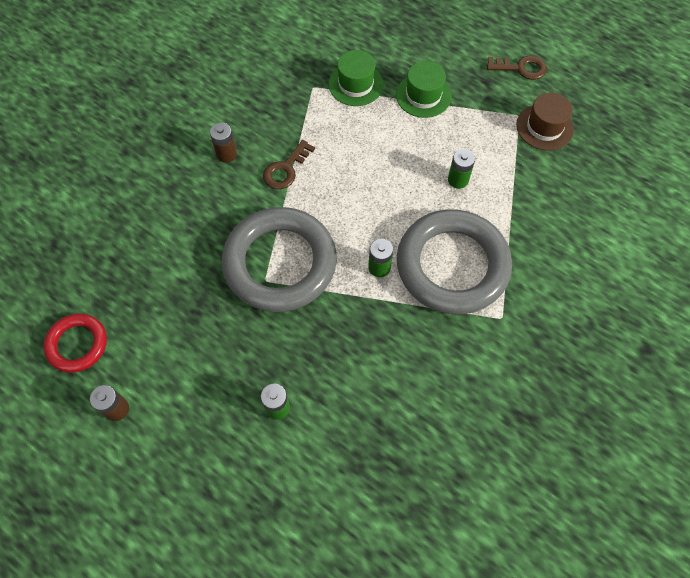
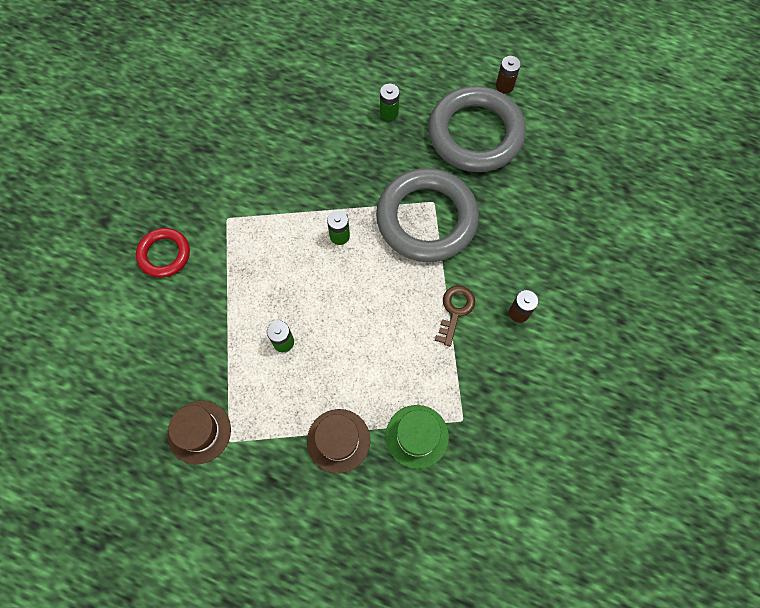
camera: 165 degrees right, 5 degrees up
(77, 344) = (558, 119): red ring -> red ring (164, 254)
(423, 95) = (338, 440): green hat -> brown hat
(452, 265) = (275, 253): grey ring -> grey ring (475, 134)
(521, 68) = (231, 513): brown key -> none

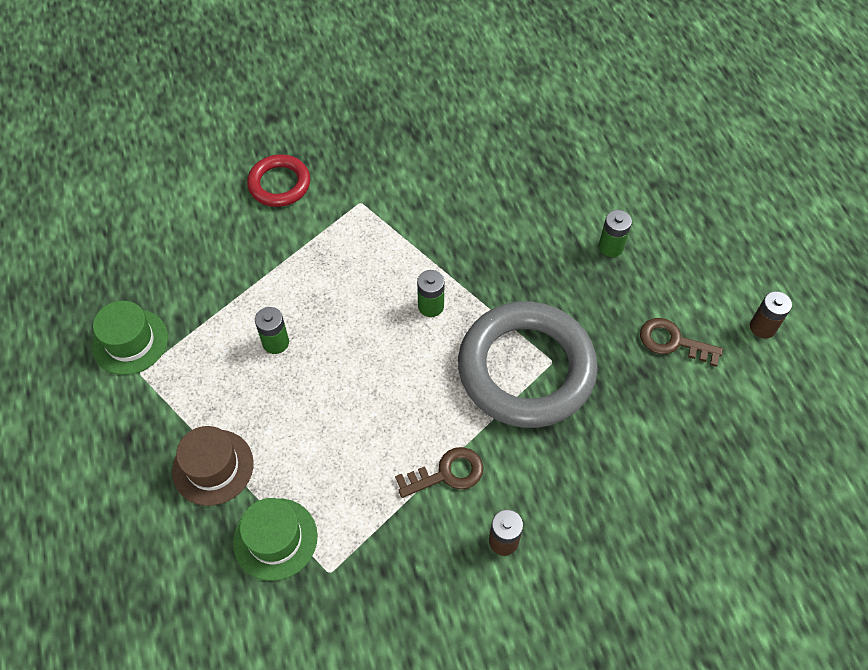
camera: 50 degrees right, 10 degrees down
(199, 432) = (130, 342): brown hat -> green hat
(475, 134) = (673, 342): grey ring -> brown key

